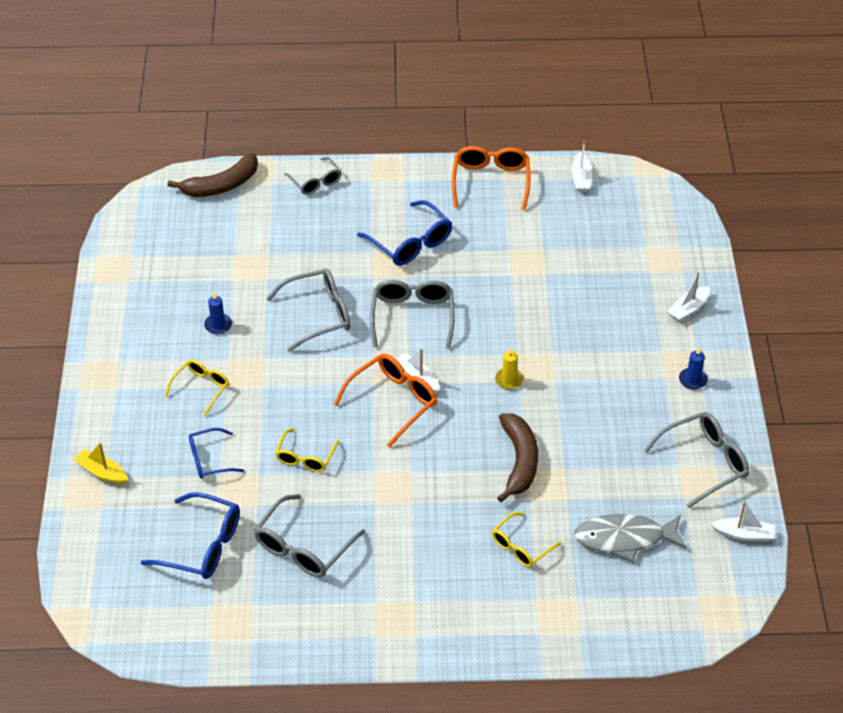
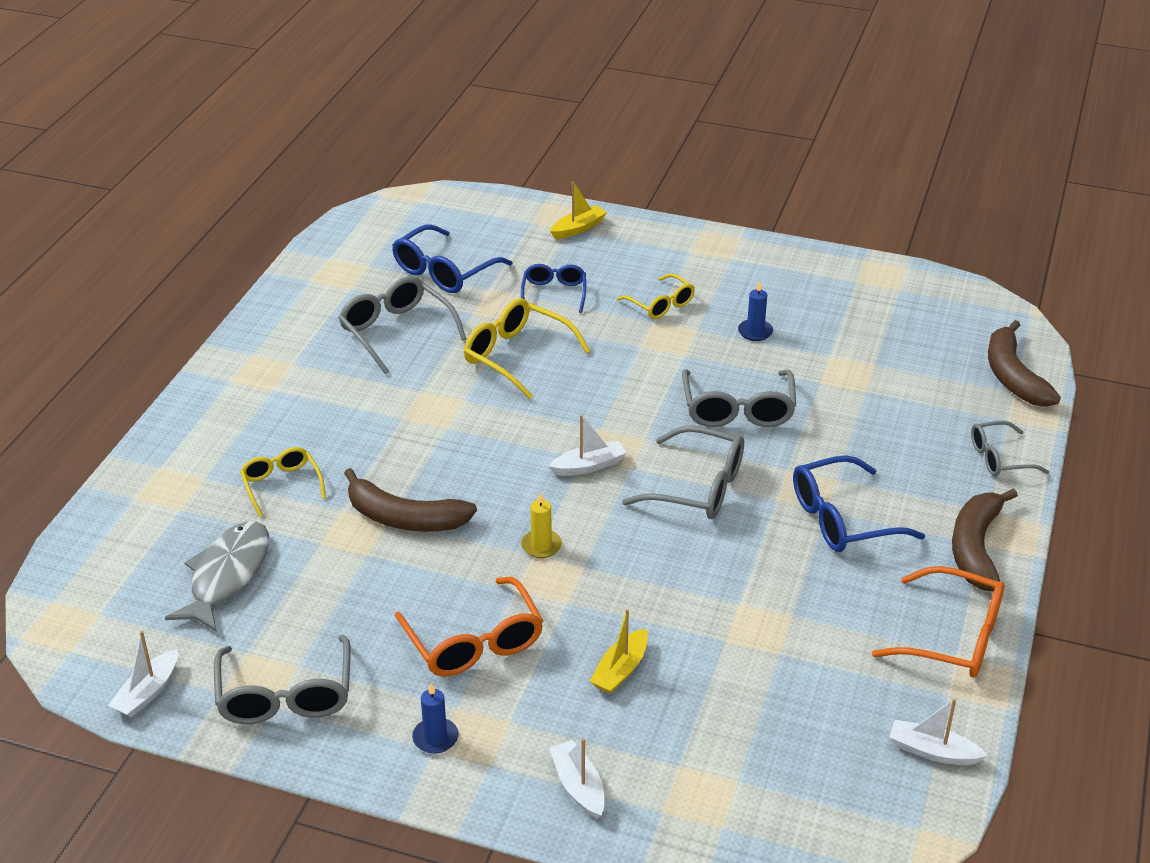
camera: 110 degrees right, 10 degrees down
(305, 457) = (516, 356): yellow glasses -> yellow glasses, size x1.58
(393, 401) = (561, 438): orange glasses -> orange glasses (474, 642)
(409, 181) = (976, 548): none -> brown banana
(594, 313) = (620, 670): none -> yellow boat

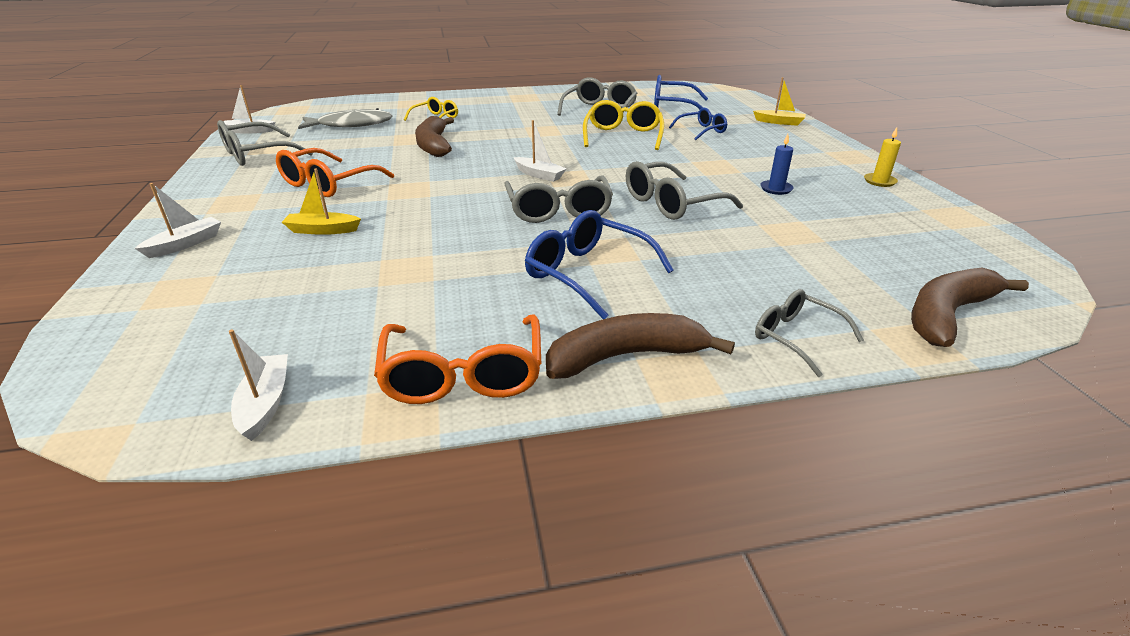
camera: 60 degrees right, 5 degrees down
(435, 738) = (229, 194): blue candle -> none
(541, 546) = (440, 180): yellow candle -> yellow candle (879, 181)
(661, 305) = (747, 157): yellow glasses -> none

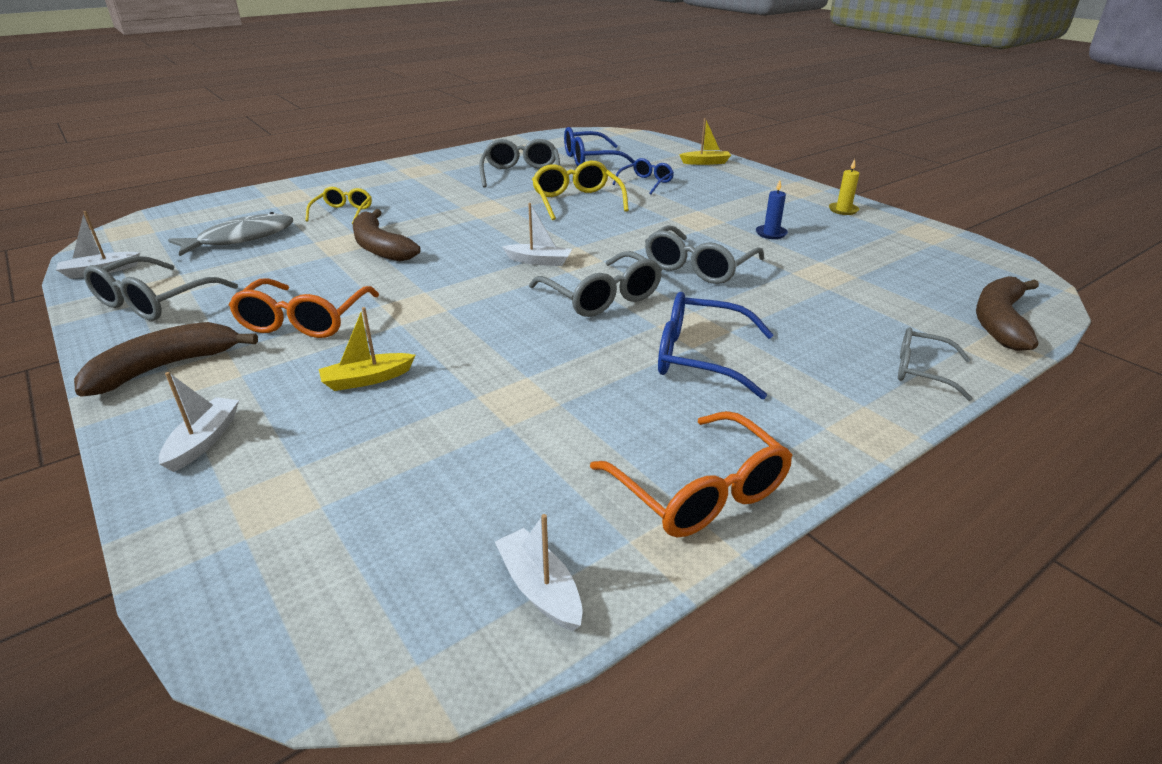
camera: 25 degrees left, 0 degrees up
(625, 356) = (816, 428): brown banana -> brown banana (165, 367)

